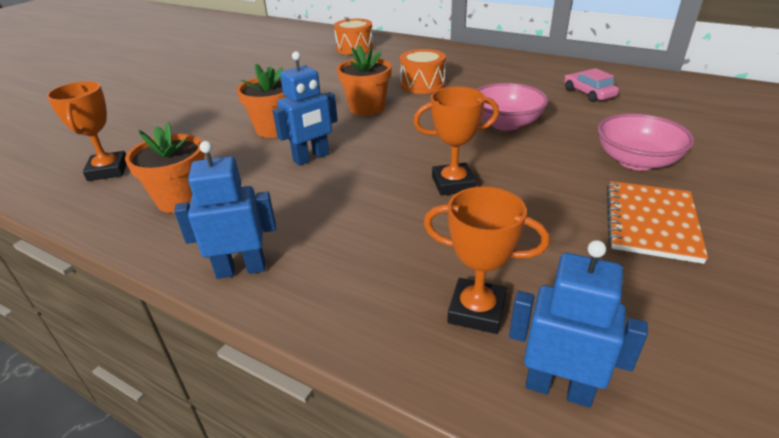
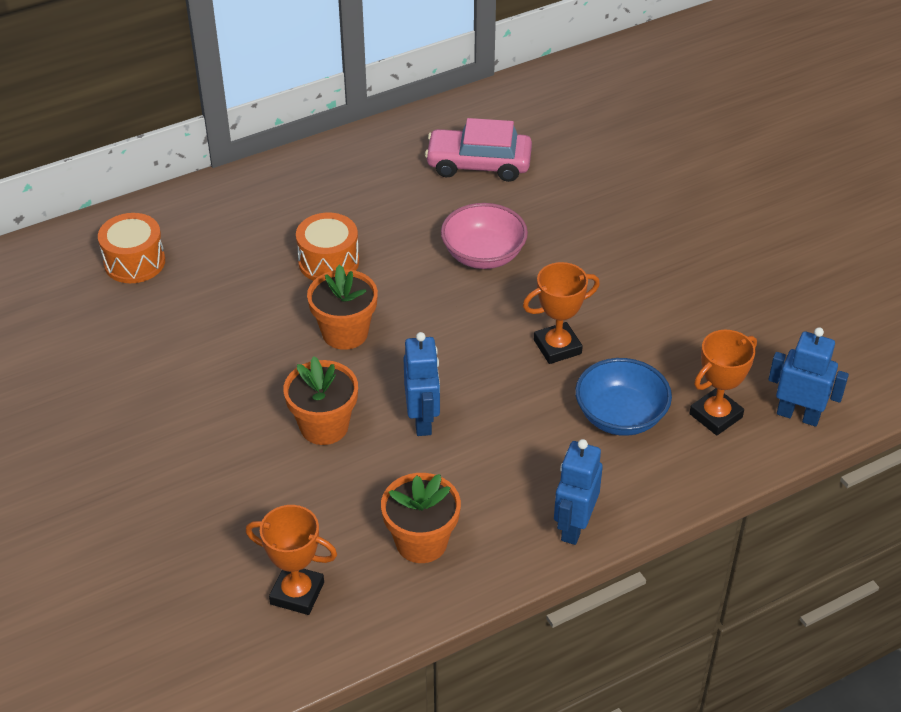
camera: 60 degrees left, 10 degrees up
(408, 245) = (620, 416): none -> blue bowl
(453, 184) = (557, 347): orange trophy -> orange trophy turned 45 degrees clockwise
(558, 388) = (798, 415): blue robot -> blue robot turned 60 degrees clockwise
(588, 93) = (478, 164): pink car -> pink car, size x1.60
(636, 161) = (618, 224): pink bowl -> none
(651, 222) = (696, 274): orange notebook -> none

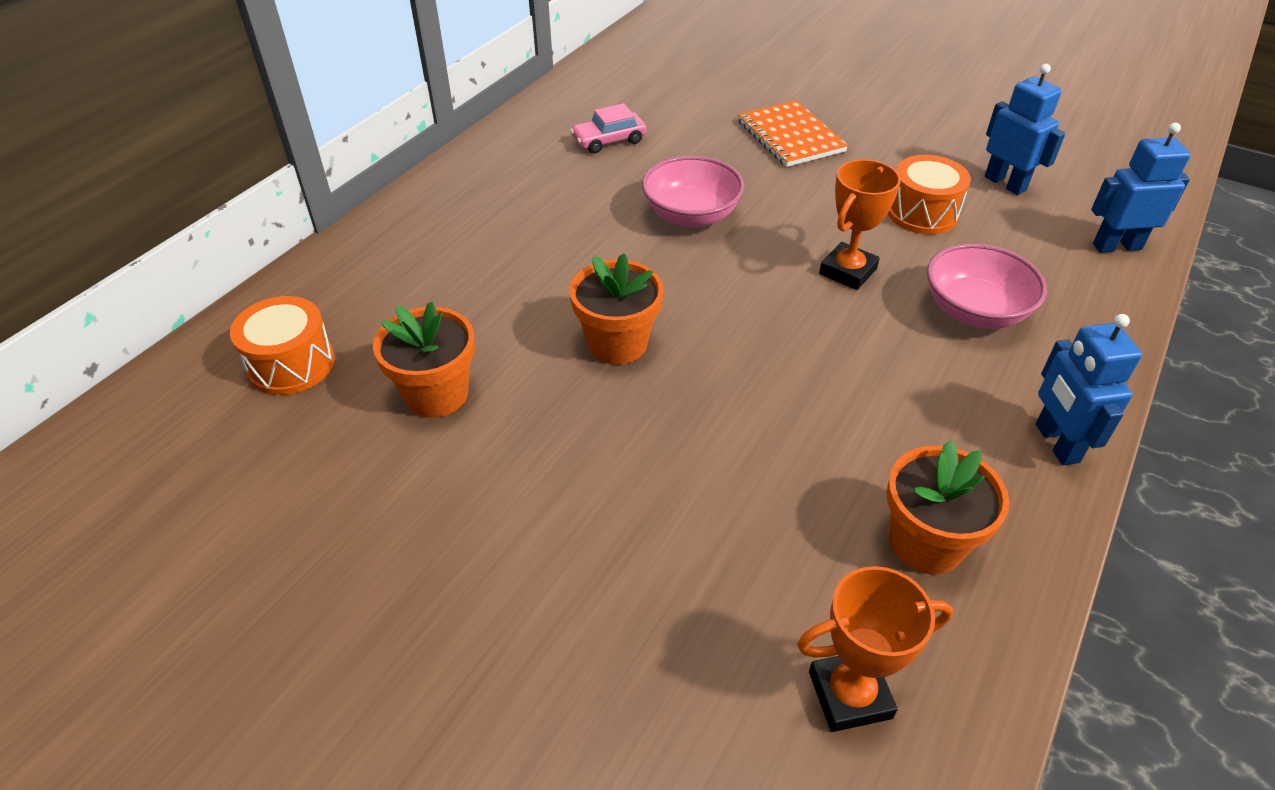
camera: 30 degrees left, 0 degrees up
(324, 426) = (687, 457): orange flower pot -> orange flower pot (436, 394)
(328, 262) = (534, 278): orange drum -> orange drum (922, 213)
(423, 420) = (790, 401): blue robot -> blue robot (1005, 183)
(478, 164) = (609, 140): pink car -> pink car, size x0.62
(620, 416) = (974, 311): blue bowl -> pink bowl
(630, 214) = (790, 136): none -> orange notebook
(715, 416) = (1053, 275): orange trophy -> none

